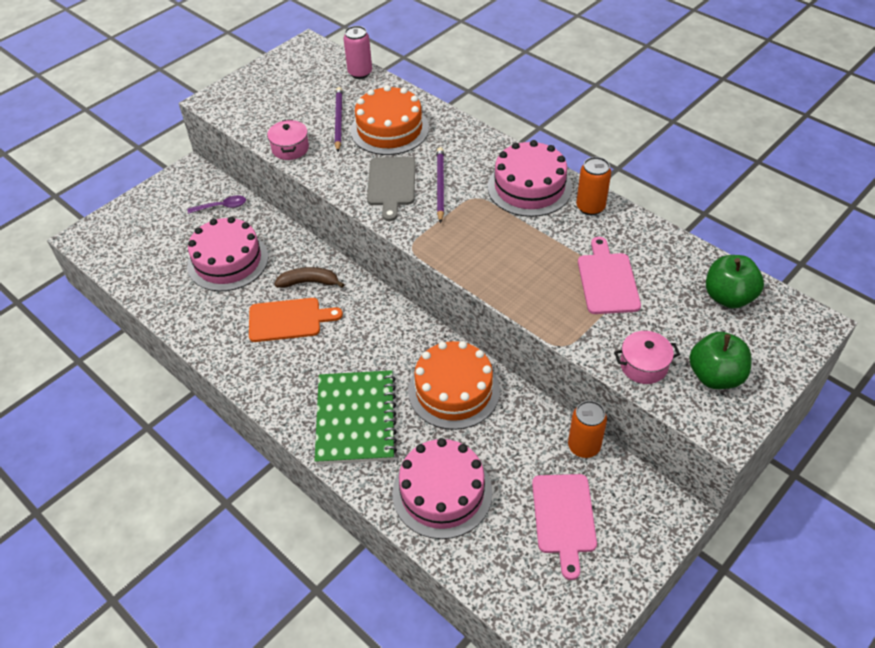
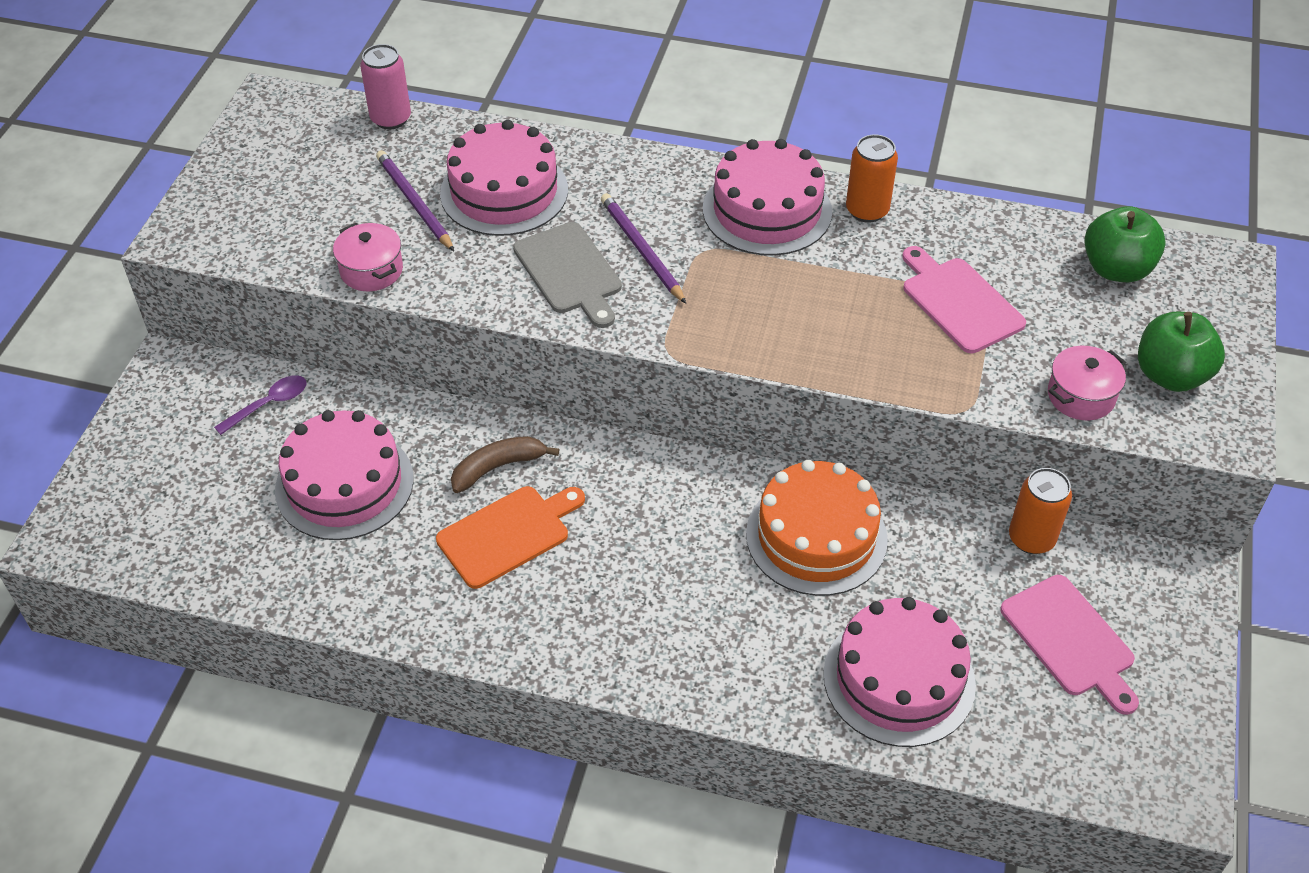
camera: 30 degrees left, 0 degrees up
(356, 419) = (712, 633): green notebook -> none
(389, 129) = (504, 191): orange cake -> pink cake

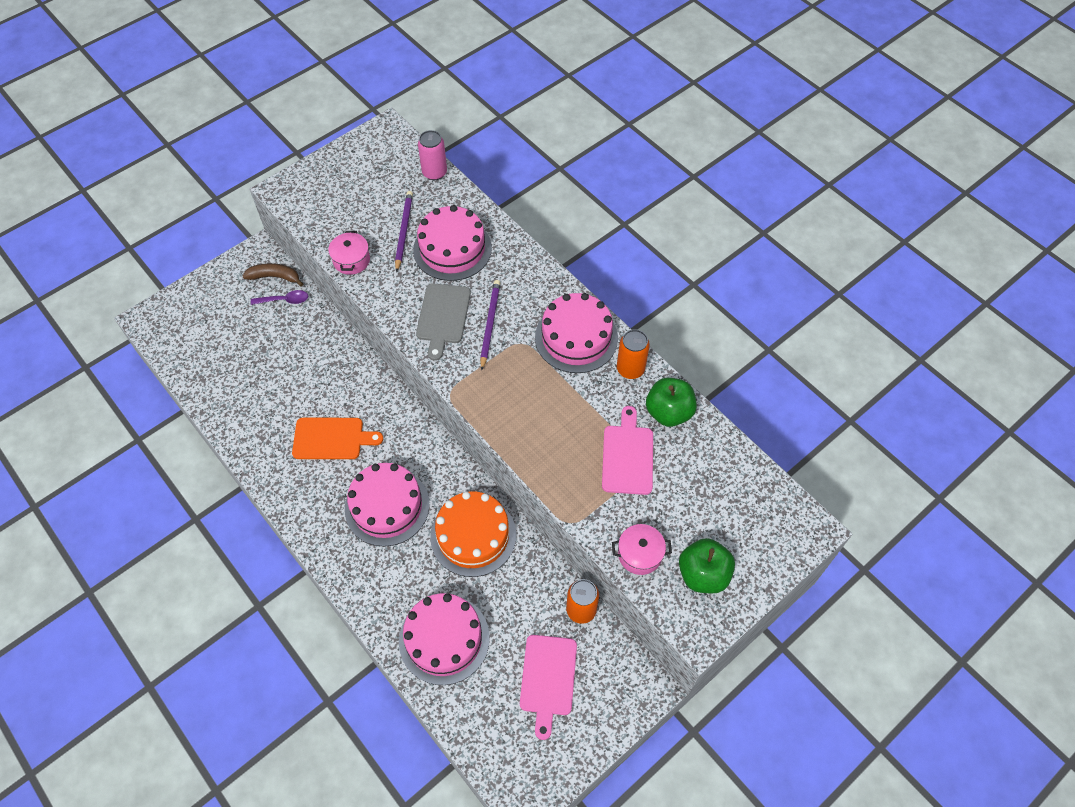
camera: 35 degrees right, 10 degrees up
(344, 484) = (283, 365): pink cake -> pink cake (387, 506)
(498, 467) = (357, 399): brown banana -> brown banana (275, 277)
(1116, 269) = (737, 490): green apple -> green apple (668, 412)

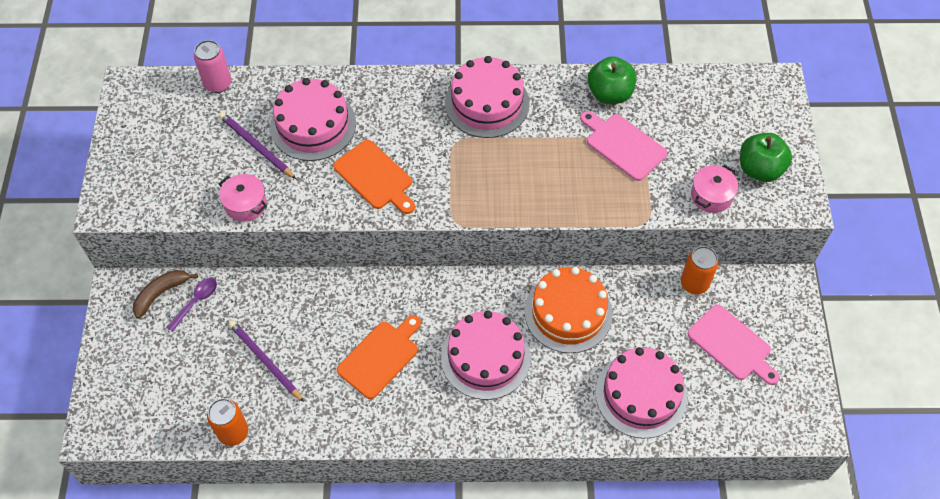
camera: 50 degrees left, 0 degrees up
(443, 317) = (375, 177): grey cutting board -> orange cutting board
(490, 324) = (416, 150): purple pencil -> purple pencil (265, 361)
(630, 369) = (549, 90): orange can -> orange can (233, 432)

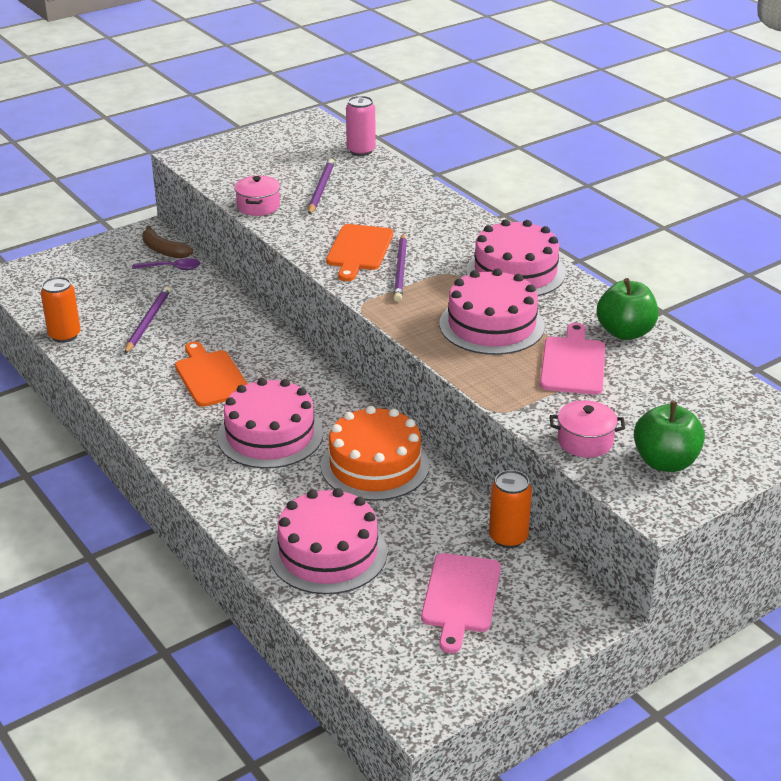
camera: 55 degrees right, 25 degrees down
(161, 293) = (163, 250): brown banana -> brown banana turned 150 degrees counterclockwise
(313, 125) = (375, 203): pink cake -> pink cake (491, 325)
(380, 357) = (210, 376): orange cutting board -> orange cutting board turned 120 degrees counterclockwise
(426, 168) = (400, 270): none -> purple pencil

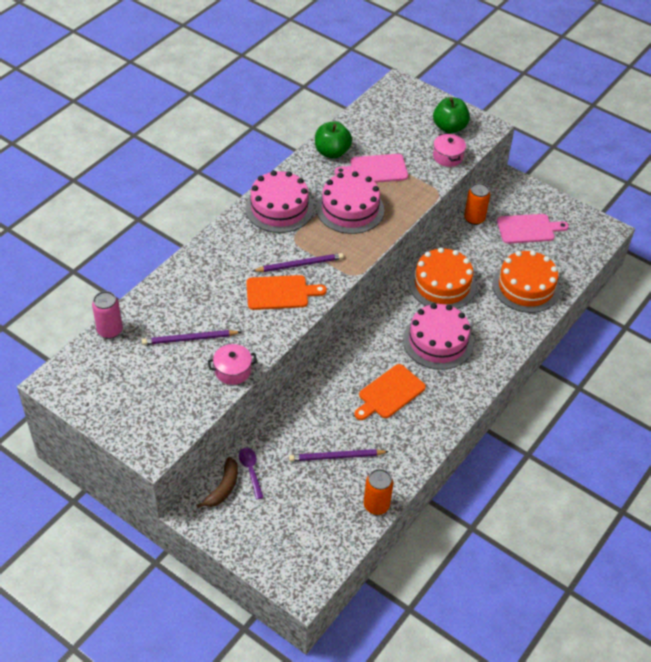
camera: 110 degrees left, 15 degrees up
(328, 553) = (526, 287): pink cake -> orange cake

